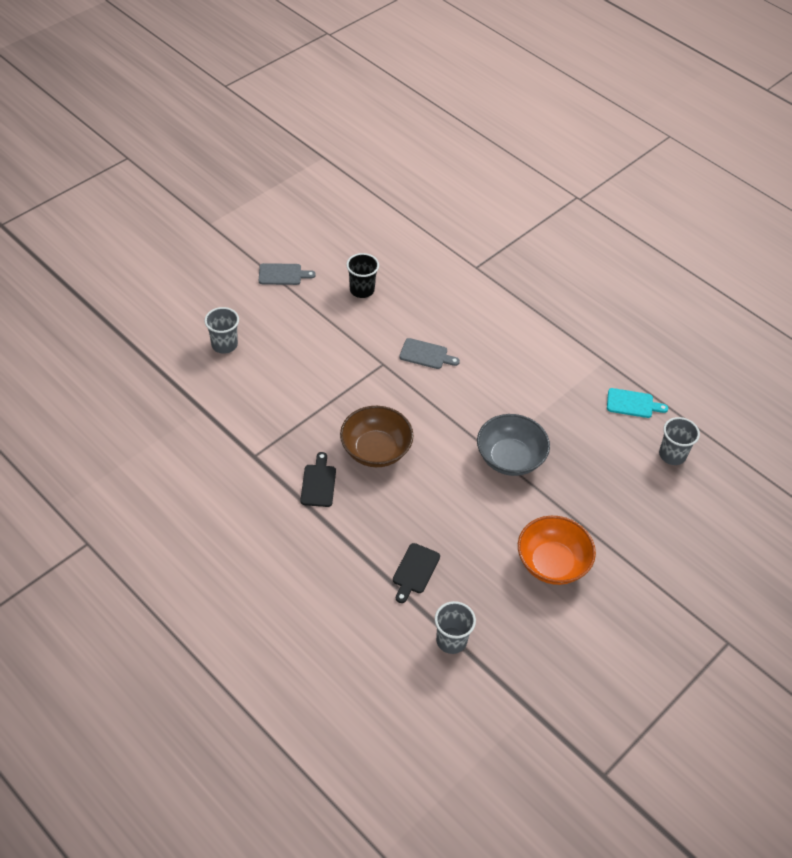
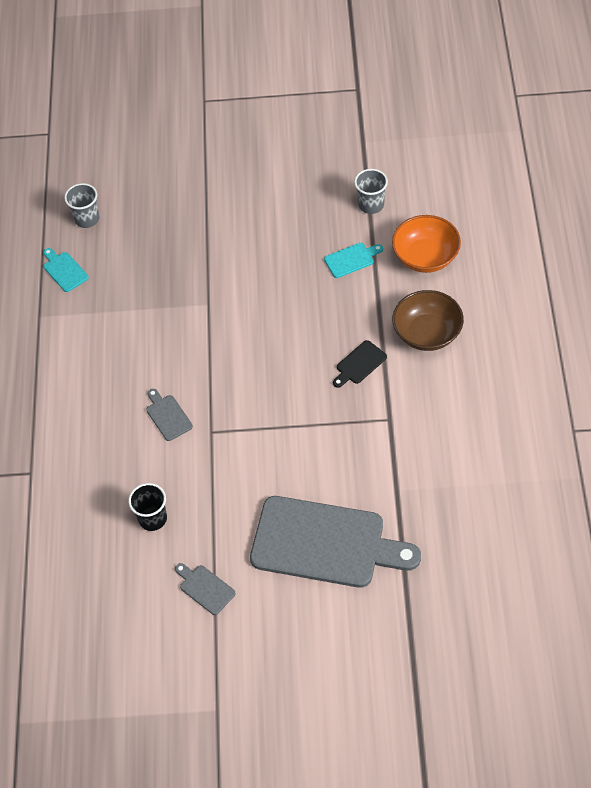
camera: 130 degrees left, 5 degrees up
(224, 345) = (325, 544): grey cup -> grey cutting board
(376, 450) = (291, 361): brown bowl -> brown bowl (427, 333)
(415, 571) = (351, 259): black cutting board -> turquoise cutting board
(510, 458) = (201, 290): grey bowl -> none
(552, 563) = (255, 207): orange bowl -> orange bowl (425, 257)

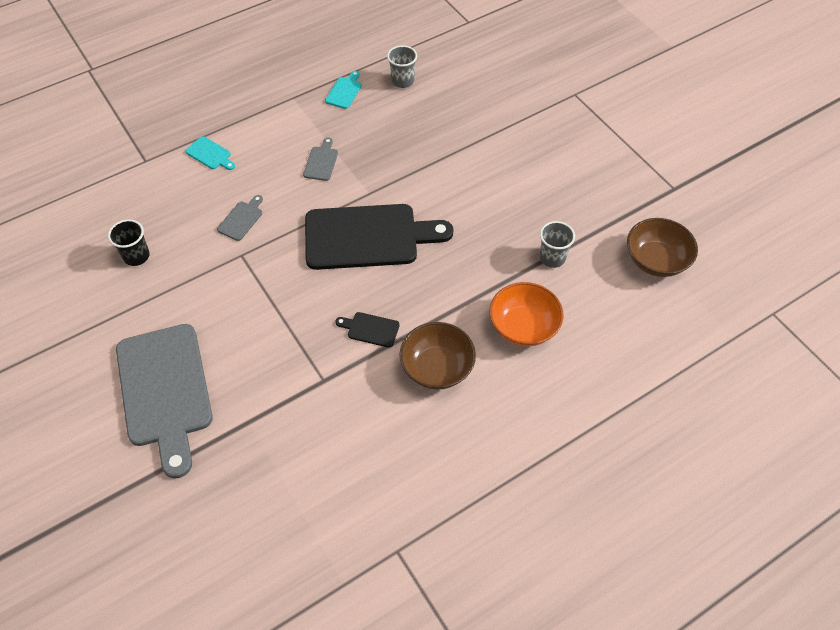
camera: 55 degrees right, 0 degrees up
(205, 588) = (83, 323): grey cutting board -> grey cutting board (321, 162)
(259, 325) = (368, 237): none -> black cutting board
(351, 259) = (481, 271): turquoise cutting board -> turquoise cutting board (210, 154)
(420, 139) = (656, 260): none -> brown bowl

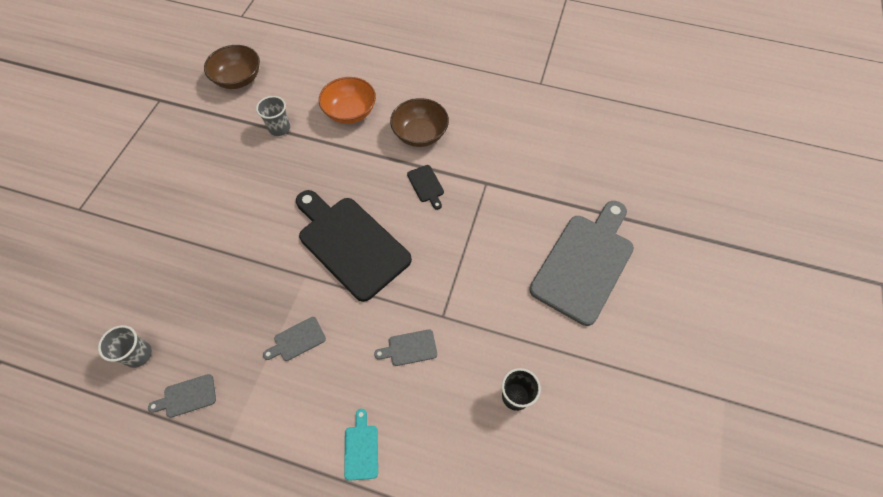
camera: 130 degrees left, 5 degrees up
(344, 91) = (187, 396): turquoise cutting board -> grey cutting board

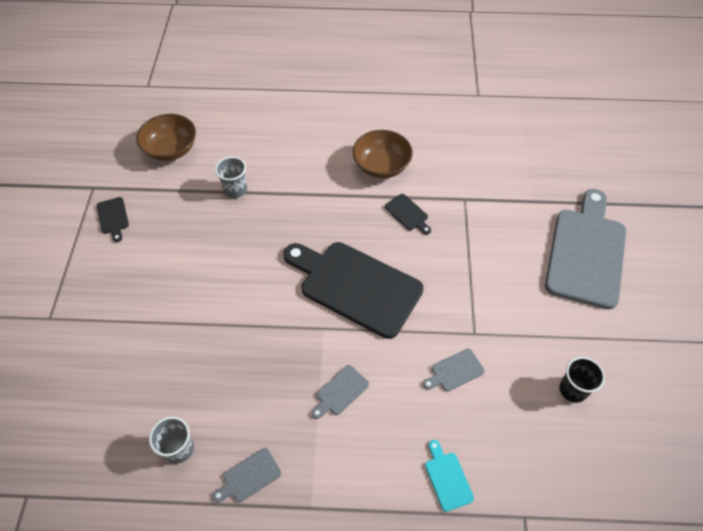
camera: 15 degrees left, 5 degrees down
(165, 131) = (113, 217): none -> black cutting board
(350, 112) = (302, 159): orange bowl -> none

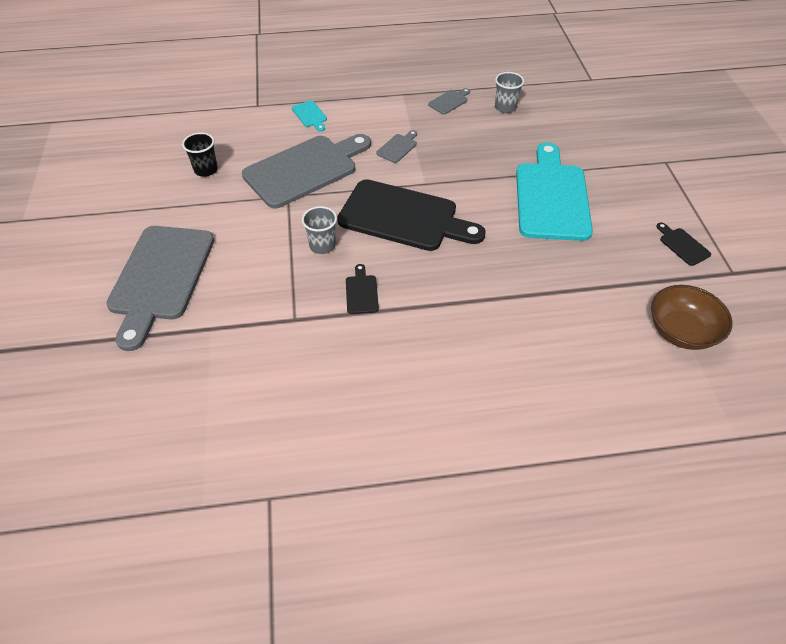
camera: 170 degrees right, 5 degrees down
(198, 288) = (552, 197): none -> turquoise cutting board
(235, 190) = (570, 292): grey cup -> grey cup (322, 245)
(381, 166) = (403, 347): brown bowl -> none
(407, 214) = (361, 292): black cutting board -> black cutting board turned 45 degrees clockwise
(455, 371) = (305, 169): grey cutting board -> grey cutting board, size x2.50

